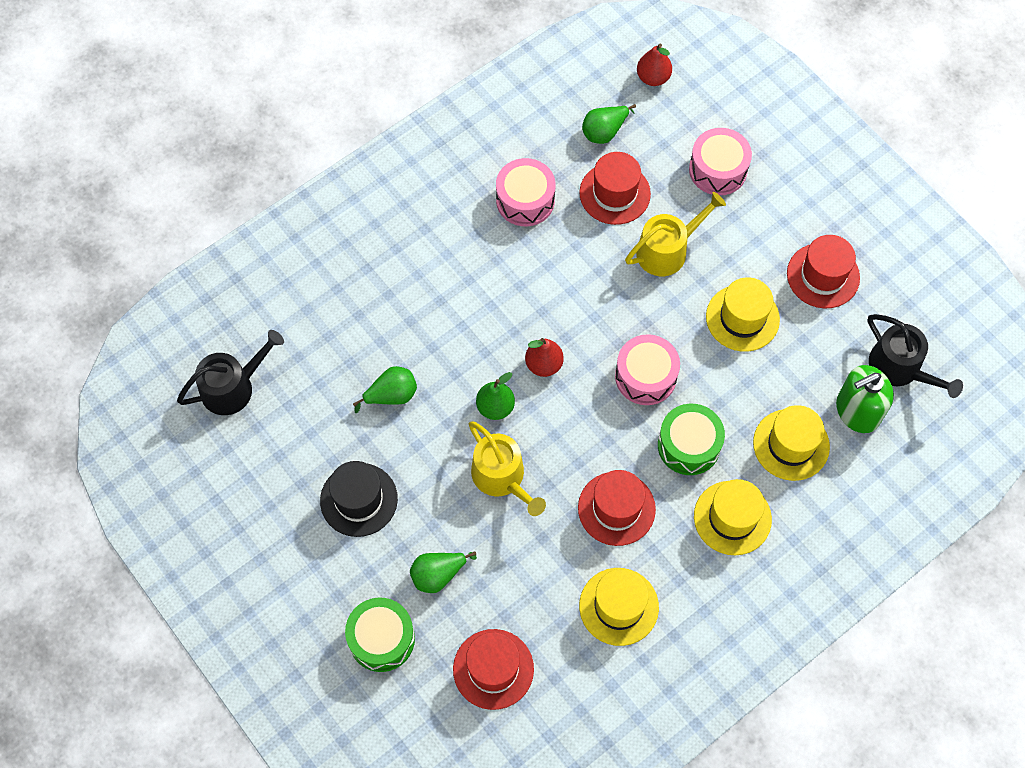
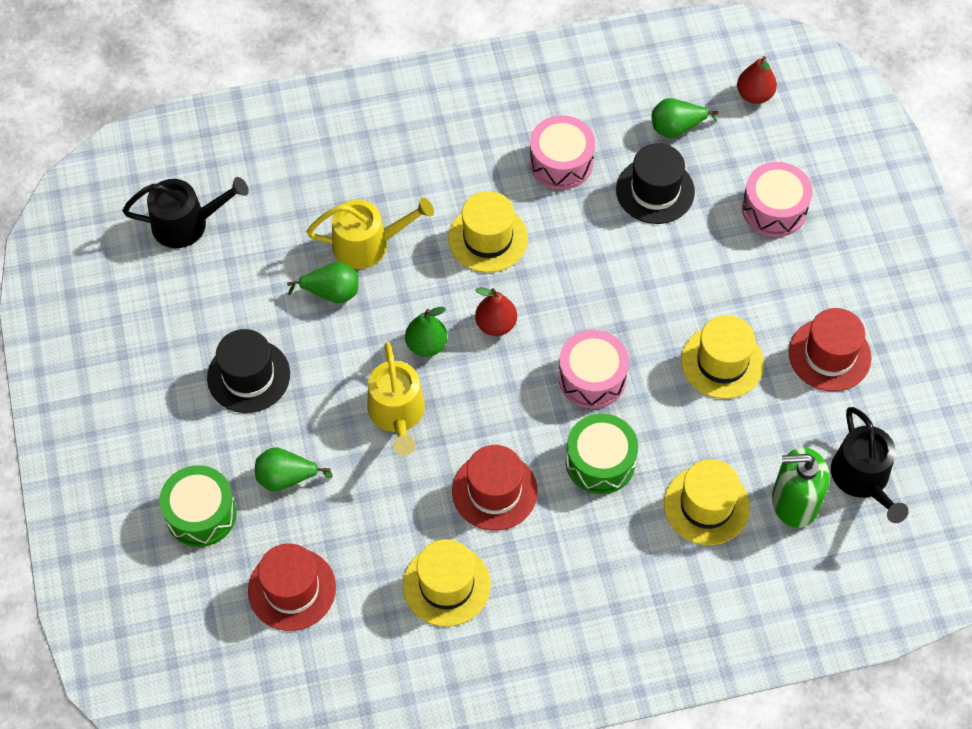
camera: 25 degrees right, 5 degrees down
(615, 193) = (655, 191): red hat -> black hat
(667, 250) = (679, 266): yellow watering can -> yellow watering can (367, 244)
(732, 518) = (607, 550): yellow hat -> yellow hat (488, 238)

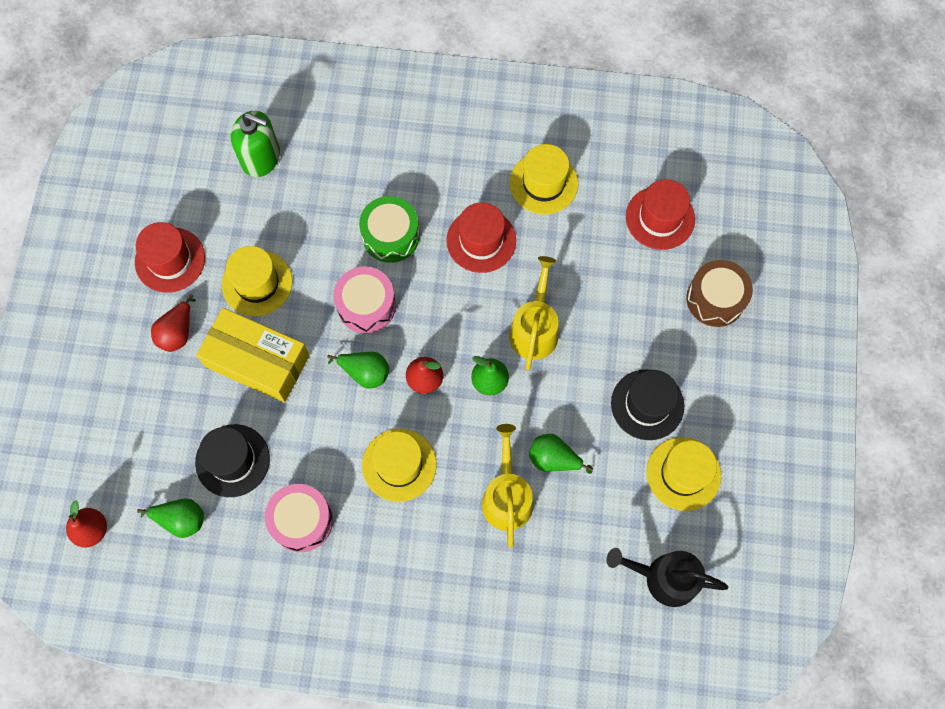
camera: 160 degrees left, 10 degrees up
(201, 514) = (715, 299): green drum -> brown drum
(286, 478) = (640, 305): green pear -> green pear (365, 373)
(367, 244) = (507, 497): yellow watering can -> yellow watering can turned 75 degrees clockwise
(679, 286) = (257, 361): none -> yellow box
(706, 505) = (327, 176): yellow hat -> yellow hat (683, 473)
(774, 209) = (140, 405): pink drum -> none
(777, 286) = (177, 332): none -> red pear
(863, 478) = (201, 157): black watering can -> none

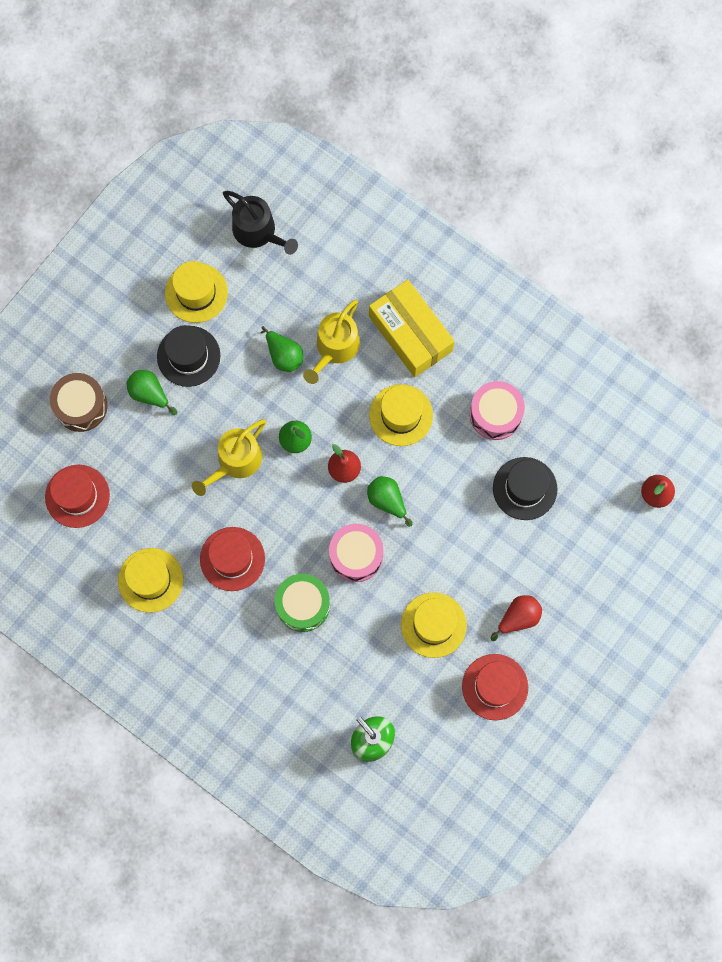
camera: 150 degrees left, 5 degrees up
(181, 519) = (585, 465): green pear -> green pear (149, 394)
(257, 361) = (466, 558): yellow box -> yellow box (410, 333)

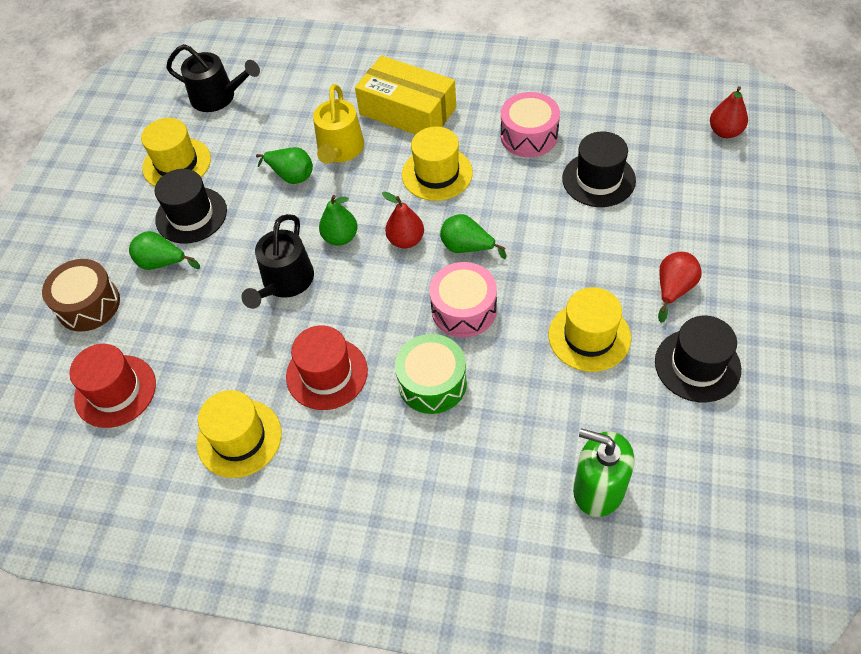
camera: 20 degrees left, 20 degrees down
(235, 461) = (285, 282): yellow watering can -> black watering can
(495, 687) = (697, 365): red hat -> black hat

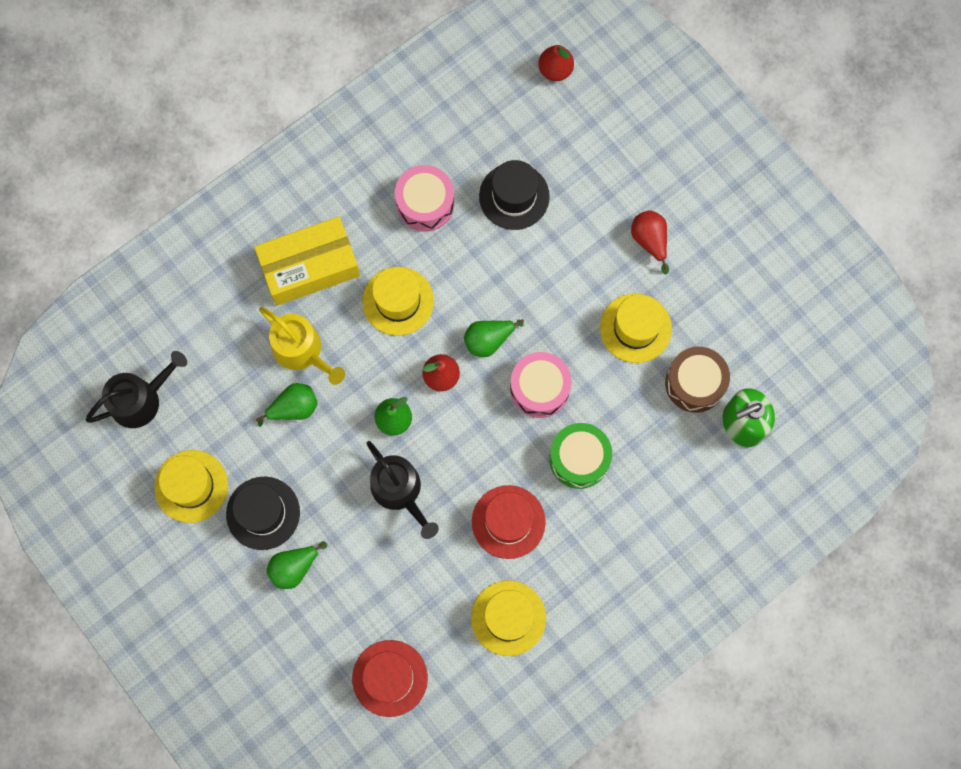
camera: 55 degrees left, 20 degrees up
(88, 305) = (285, 649): brown drum -> brown drum (695, 383)
(697, 365) = (716, 284): black hat -> none

